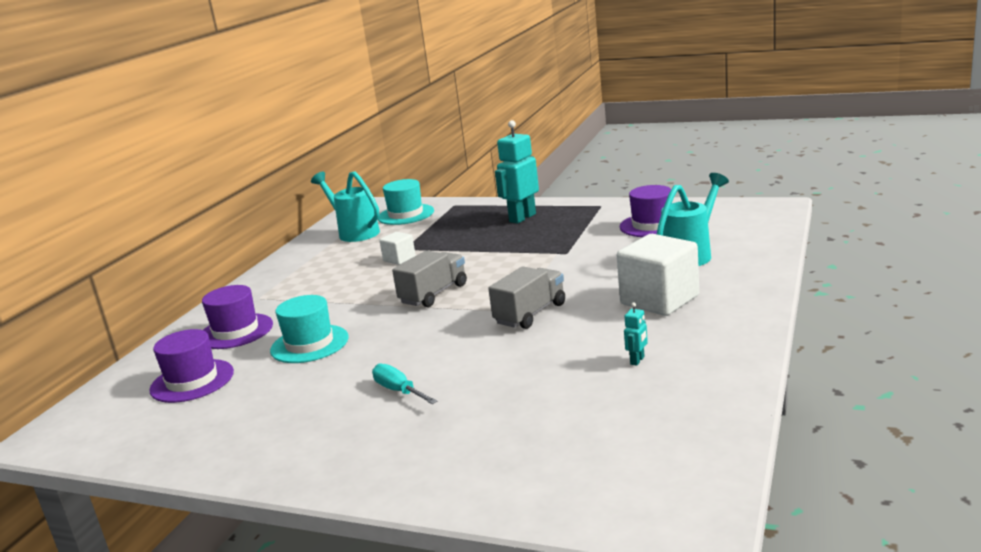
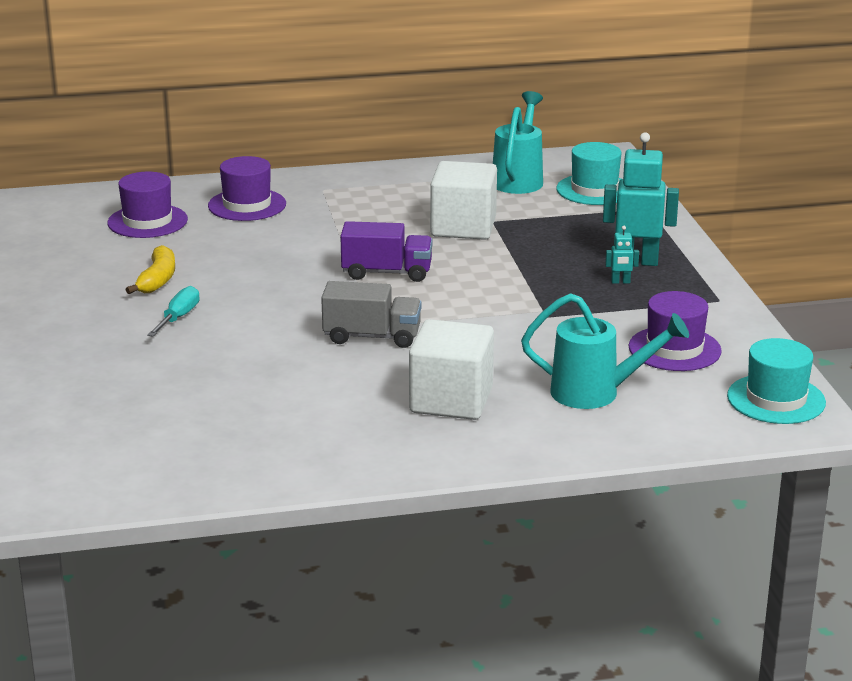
camera: 55 degrees right, 5 degrees up
(309, 344) = (242, 247): turquoise hat -> turquoise hat (776, 399)
(313, 391) = (157, 280): none -> yellow banana
(399, 259) = (463, 227): white cube -> white cube, size x1.98
(434, 294) = (387, 273): grey truck -> purple truck
(637, 360) = (301, 418): turquoise robot -> turquoise robot (620, 282)

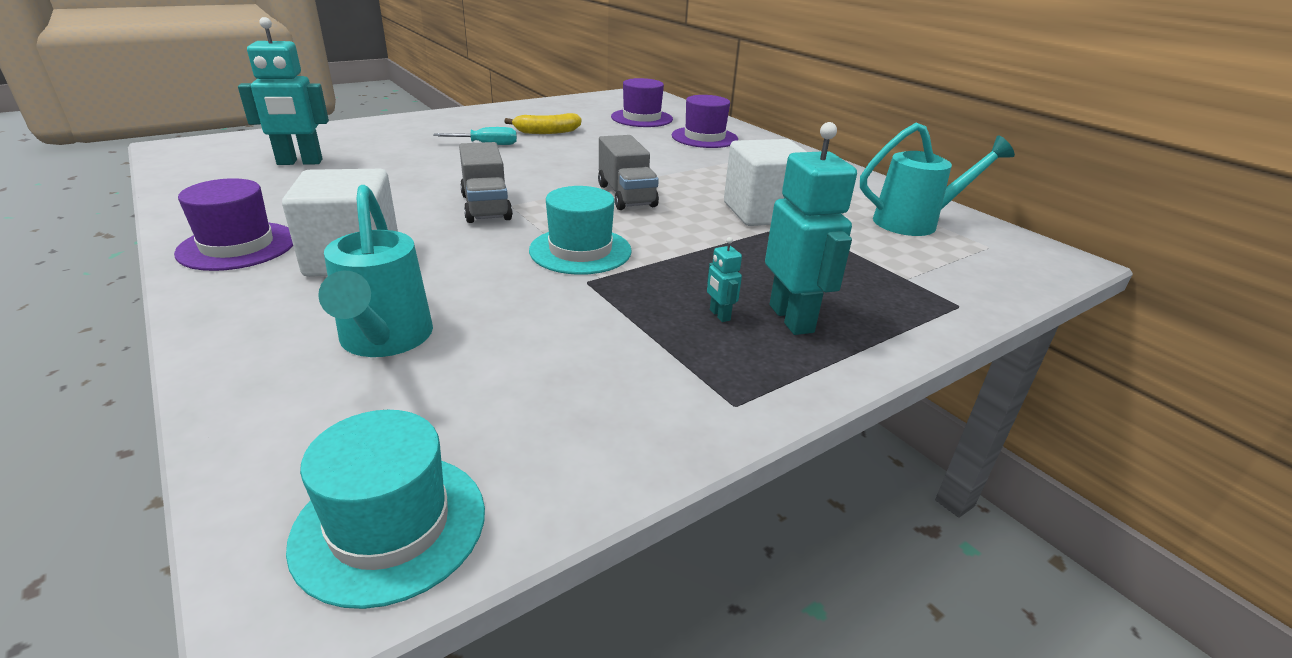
camera: 65 degrees right, 5 degrees up
(162, 424) = (300, 162): none -> turquoise robot
(387, 273) = (626, 195): purple truck -> grey truck
(594, 190) = (956, 265): turquoise hat -> turquoise hat (580, 250)
(674, 349) = (542, 385): purple hat -> purple hat (237, 246)

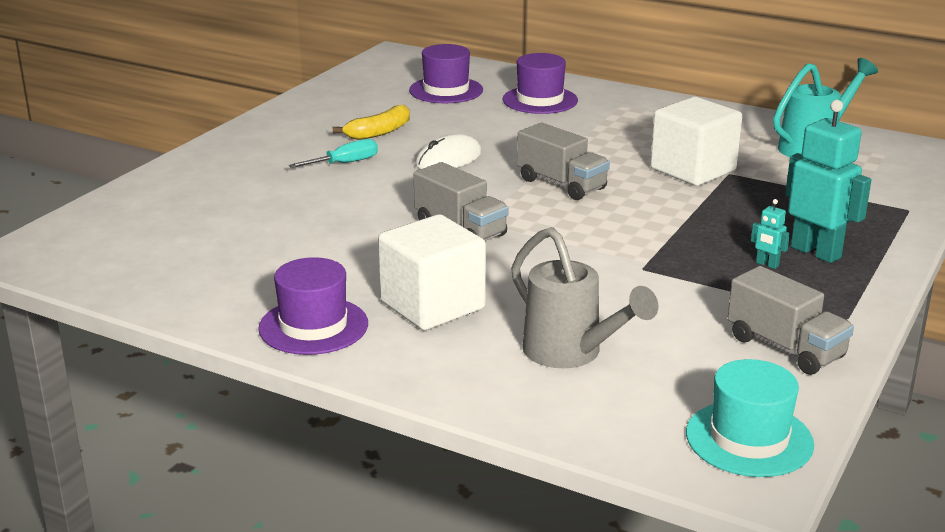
camera: 25 degrees left, 5 degrees down
(300, 162) = (195, 234): turquoise robot -> none
(384, 341) = (571, 354): turquoise watering can -> grey watering can
(566, 158) = (448, 159): none -> white mouse
(580, 250) = (600, 245): turquoise hat -> none
(610, 416) = (785, 348): none -> grey truck

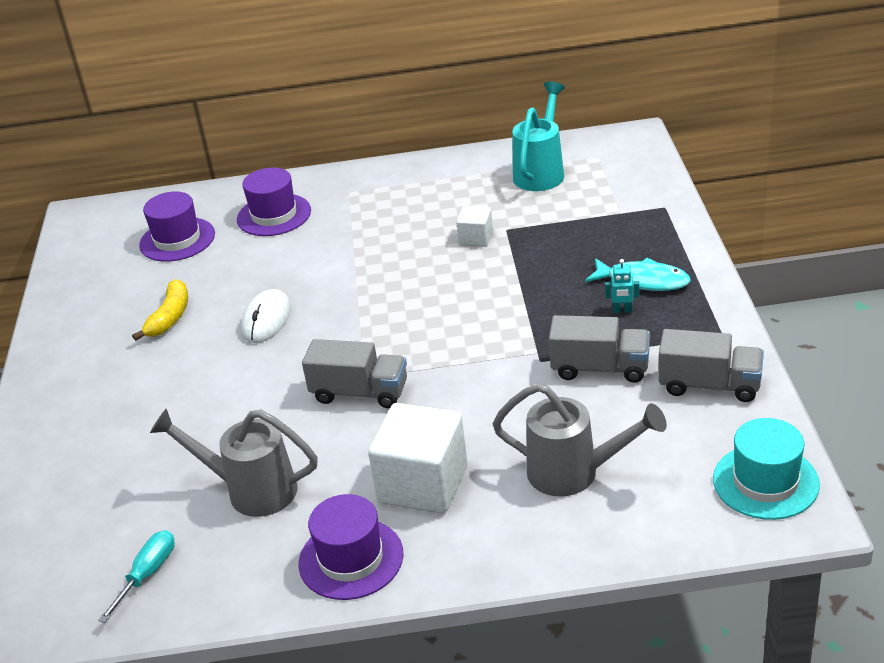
camera: 30 degrees left, 10 degrees up
(298, 253) = (251, 490): none -> grey watering can
(345, 163) = (178, 368): turquoise screwdriver -> turquoise screwdriver (147, 574)
(561, 184) = (390, 303): grey truck -> grey truck (600, 368)
(693, 170) = (476, 238): white cube -> white cube, size x0.50
(816, 252) = (643, 281): turquoise robot -> turquoise fish

